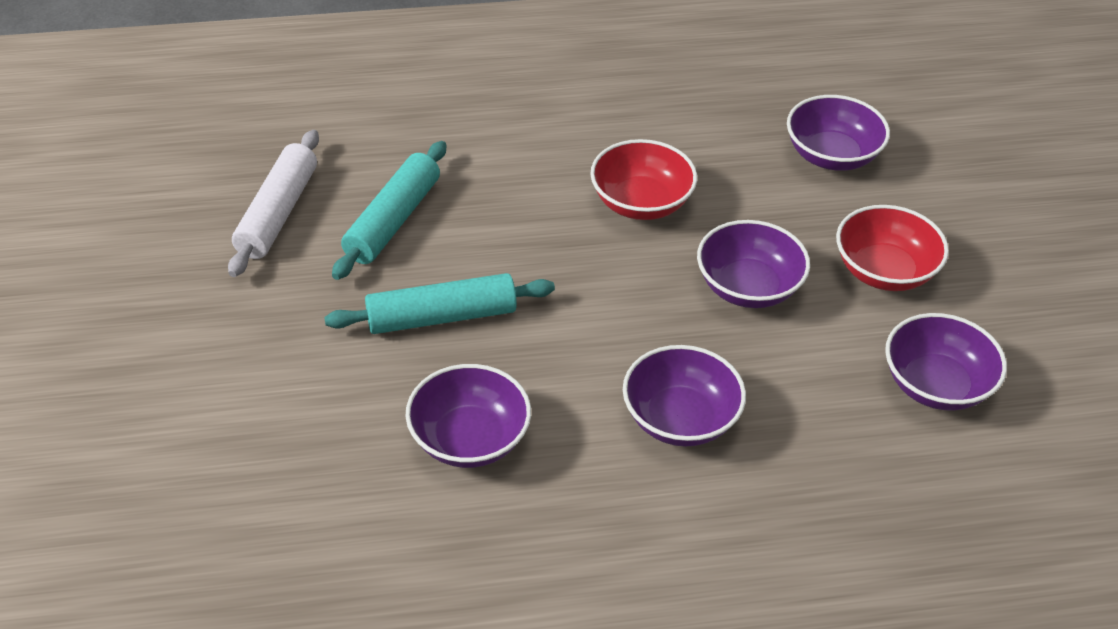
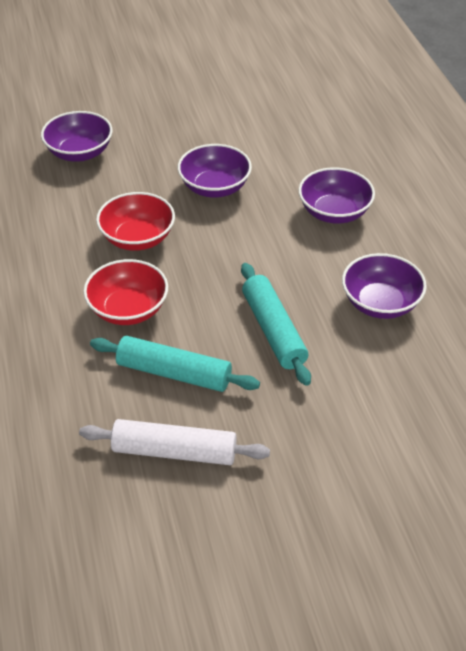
camera: 95 degrees left, 0 degrees up
(884, 271) = (190, 134): red bowl -> red bowl (128, 309)
(936, 385) = (279, 118): purple bowl -> none

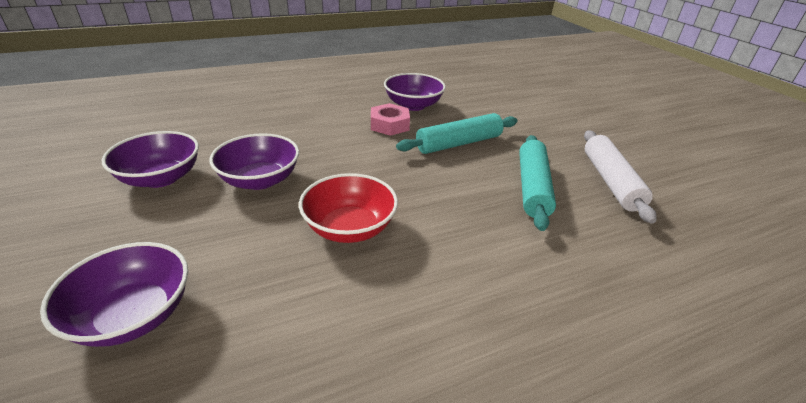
camera: 100 degrees left, 10 degrees down
(128, 309) = (467, 222): red bowl -> none
(322, 276) = (389, 125): none -> pink nut
(334, 212) = (308, 119): purple bowl -> purple bowl (161, 178)

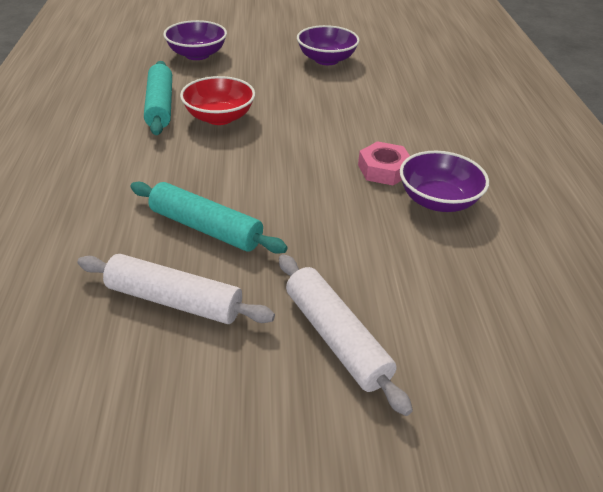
camera: 110 degrees right, 5 degrees up
(260, 180) = (304, 91): purple bowl -> none
(459, 143) = (320, 207): turquoise rolling pin -> turquoise rolling pin (160, 106)
(564, 125) = (336, 338): none -> white rolling pin

